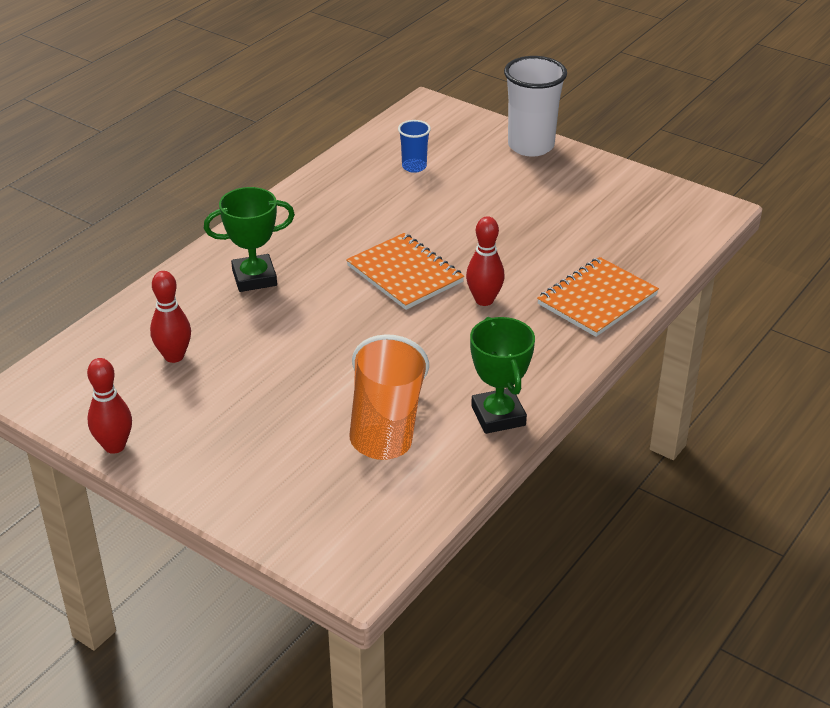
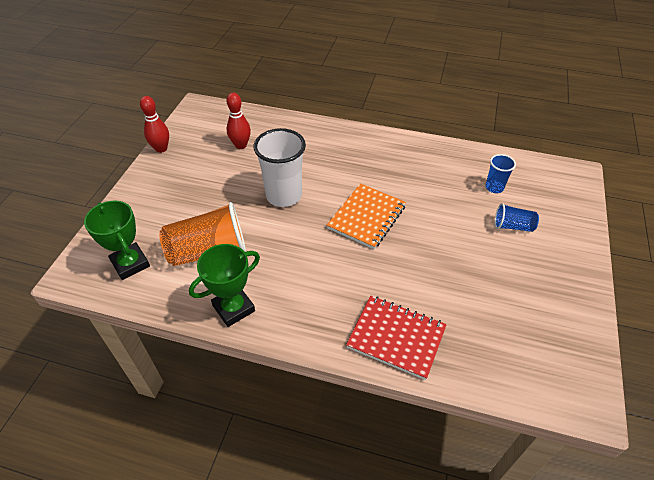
camera: 70 degrees right, 10 degrees up
(254, 278) = (326, 153): green trophy -> green trophy (130, 264)
(482, 175) = (513, 226): none -> blue cup
(484, 300) = (359, 267): red bowling pin -> none
(531, 146) = (576, 244): white cup -> white cup (284, 196)
(597, 300) = (396, 337): orange notebook -> red notebook

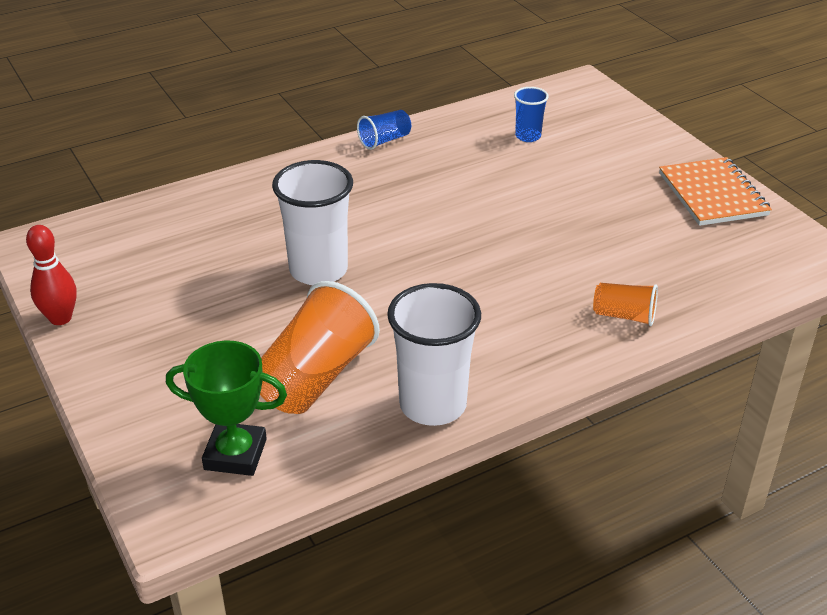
camera: 45 degrees left, 10 degrees down
(233, 308) = (433, 405): green trophy -> white cup
(241, 145) = (175, 252): red bowling pin -> none
(366, 217) = (443, 235): orange notebook -> orange notebook (712, 194)
(396, 337) = (624, 316): red notebook -> orange cup
(513, 226) = (591, 160): blue cup -> blue cup (384, 140)

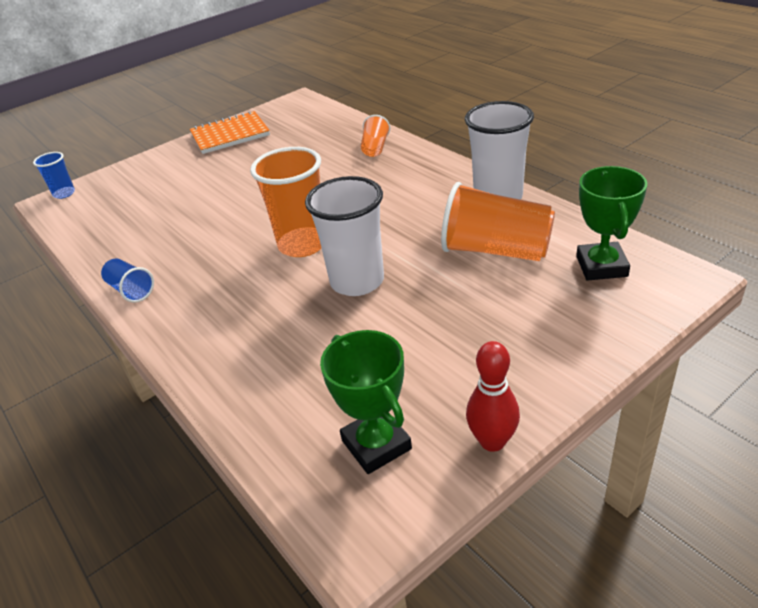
camera: 95 degrees left, 0 degrees up
(102, 260) = (376, 445): none -> green trophy
(407, 240) = (303, 244): none -> orange cup
(528, 136) = (138, 214): blue cup -> blue cup (64, 193)

